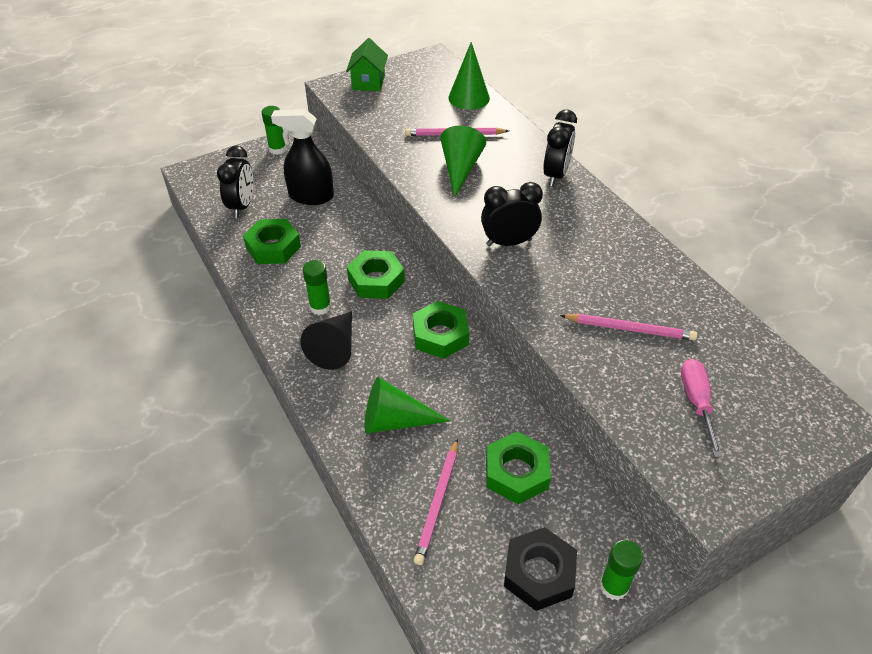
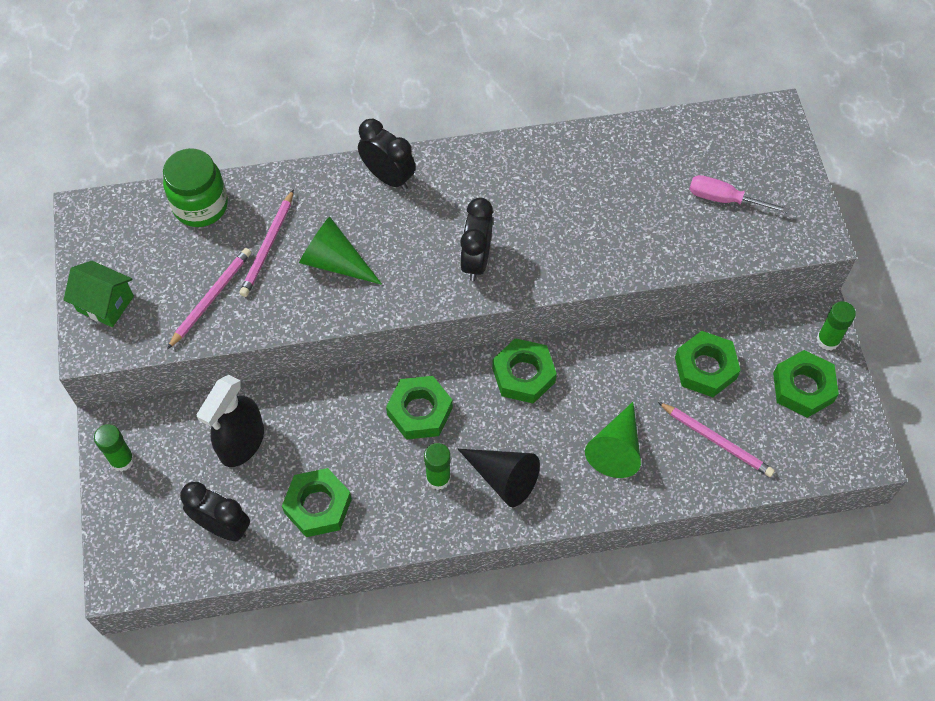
camera: 70 degrees left, 15 degrees up
(469, 98) = (200, 205): green cone -> green jar
(539, 573) = (803, 387): black nut -> green nut
(630, 329) = (628, 209): pink pencil -> pink pencil (211, 298)

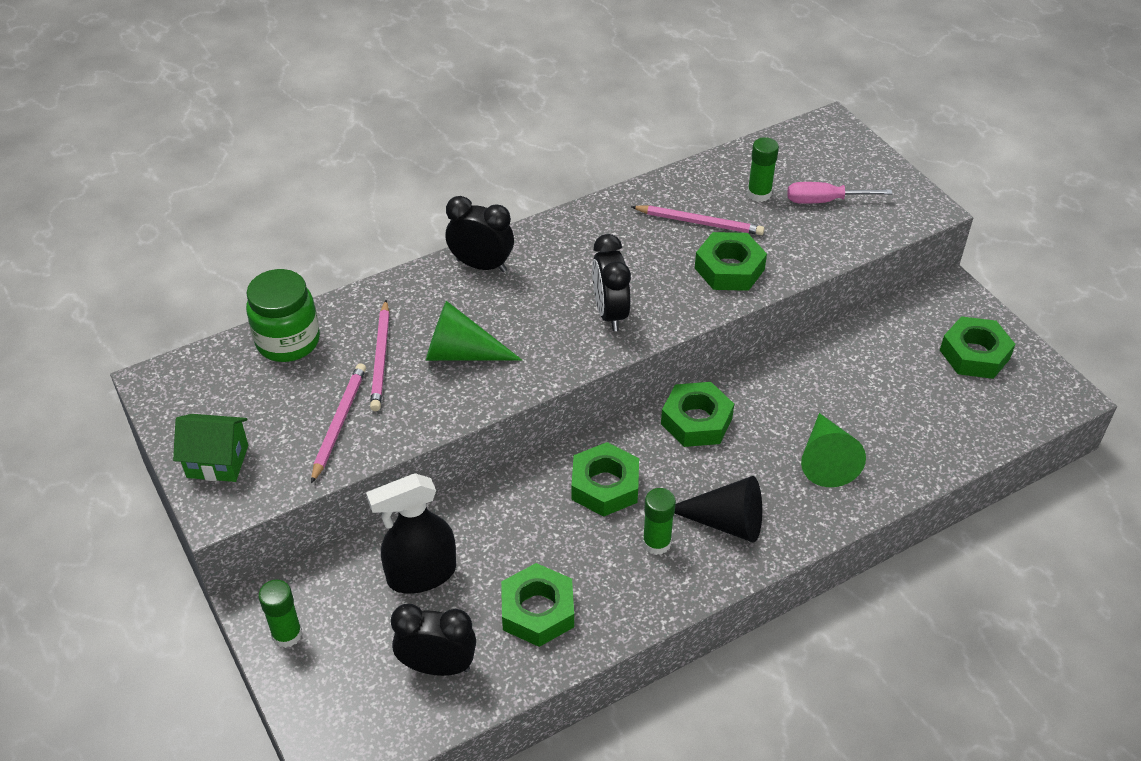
camera: 20 degrees left, 15 degrees down
(241, 443) = (421, 574): black spray bottle -> black spray bottle turned 60 degrees clockwise
(705, 368) = (873, 364): green nut -> green nut (729, 269)
(716, 440) = (920, 423): pink pencil -> pink pencil (699, 222)
(828, 340) = (973, 308): green glue stick -> green glue stick (759, 194)

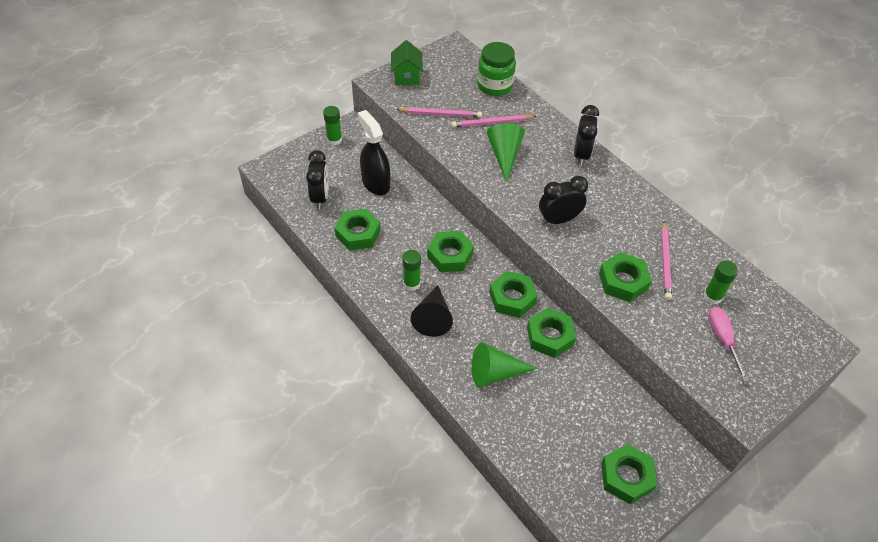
camera: 80 degrees right, 5 degrees up
(766, 390) = (550, 336): none -> green nut

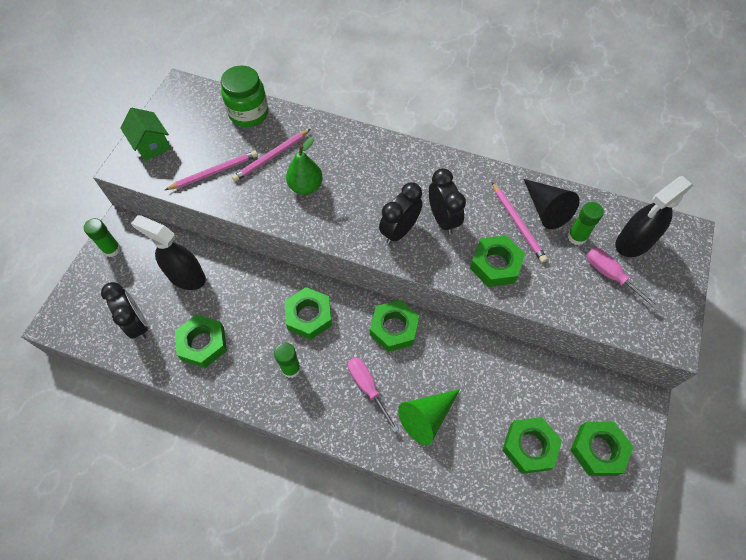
camera: 30 degrees left, 10 degrees up
(433, 317) = (334, 393): black cone -> black cone (546, 209)
(462, 327) = (367, 387): none -> pink screwdriver
(504, 155) = (306, 186): green cone -> green pear
(550, 336) = (450, 348): green nut -> green nut (529, 447)
(581, 154) = (377, 149): black clock -> black clock (442, 219)
(764, 326) = (633, 242): none -> black spray bottle

